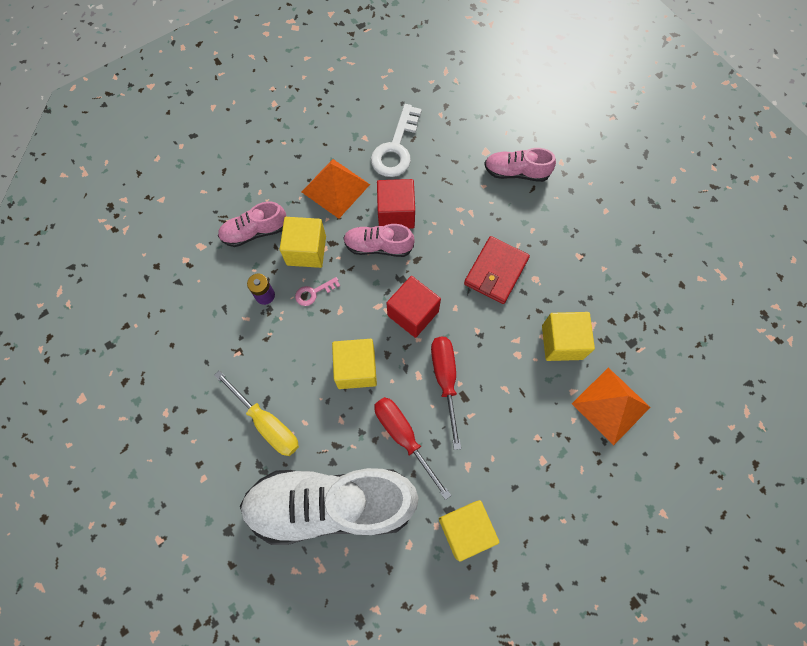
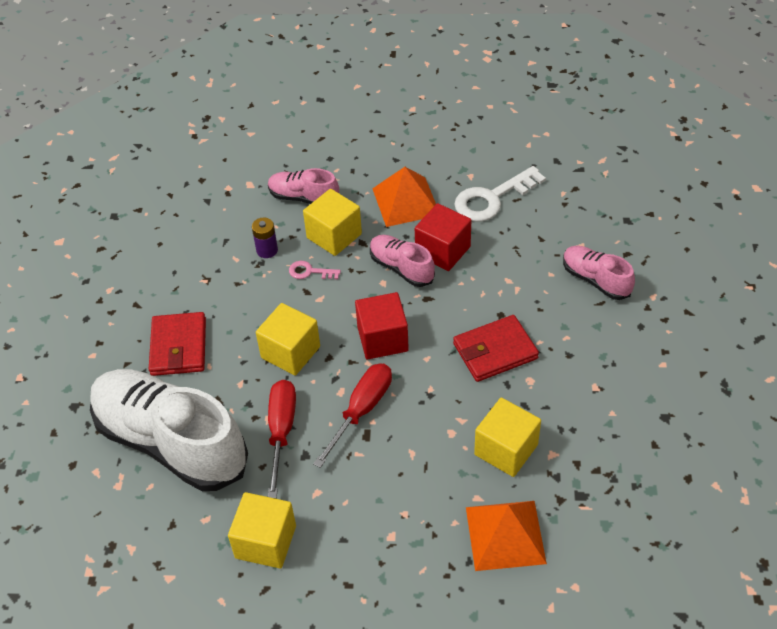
camera: 40 degrees right, 20 degrees down
(267, 423) = (178, 347): yellow screwdriver -> red wallet

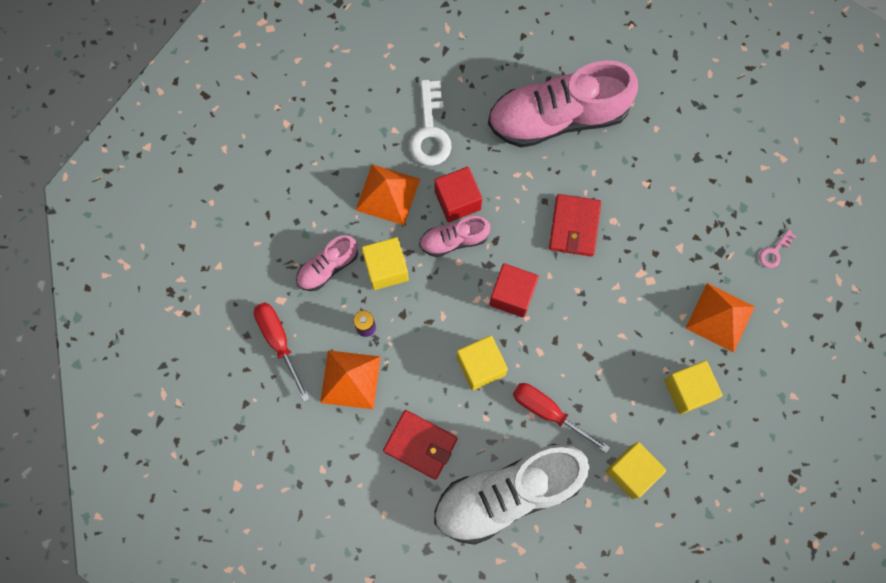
camera: 60 degrees left, 25 degrees up
(209, 265) = (350, 379): none -> orange pyramid
(310, 272) = (411, 308): pink key -> pink key (774, 252)
(361, 410) = (565, 347): red screwdriver -> red screwdriver (278, 342)
(506, 449) = (658, 274): yellow cube -> yellow cube (688, 390)
(595, 280) = (557, 117): pink shoe -> pink shoe, size x2.09

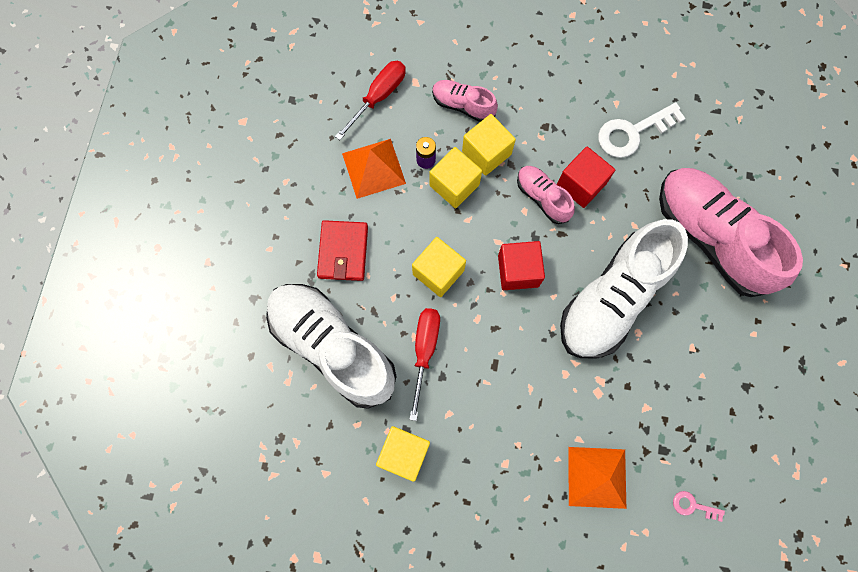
camera: 65 degrees right, 0 degrees up
(388, 194) = (554, 124): orange pyramid -> none
(574, 226) = (612, 298): red wallet -> white shoe
(688, 390) = (508, 475): yellow cube -> yellow cube (454, 185)

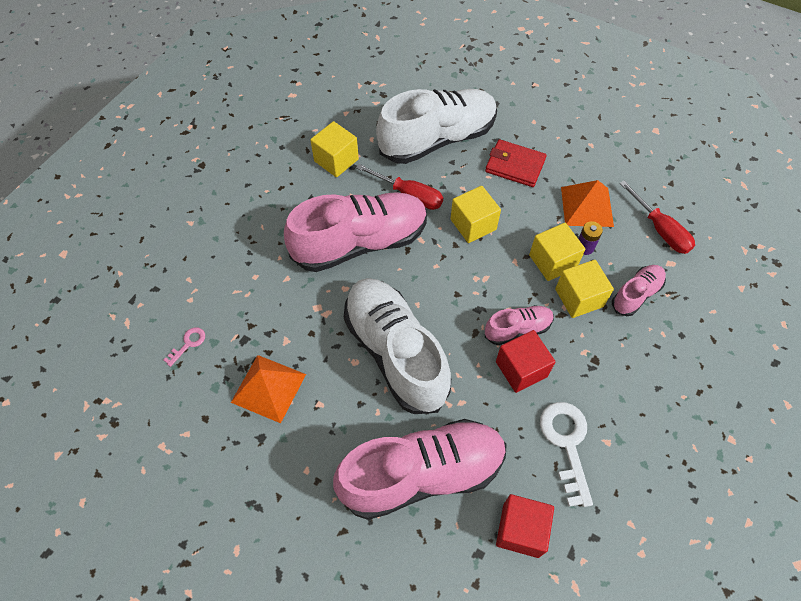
camera: 110 degrees right, 15 degrees down
(506, 380) = (360, 243): none -> pink shoe
(518, 271) = (452, 284): red cube -> red cube (521, 530)
(597, 477) = (250, 280): orange pyramid -> orange pyramid (268, 388)

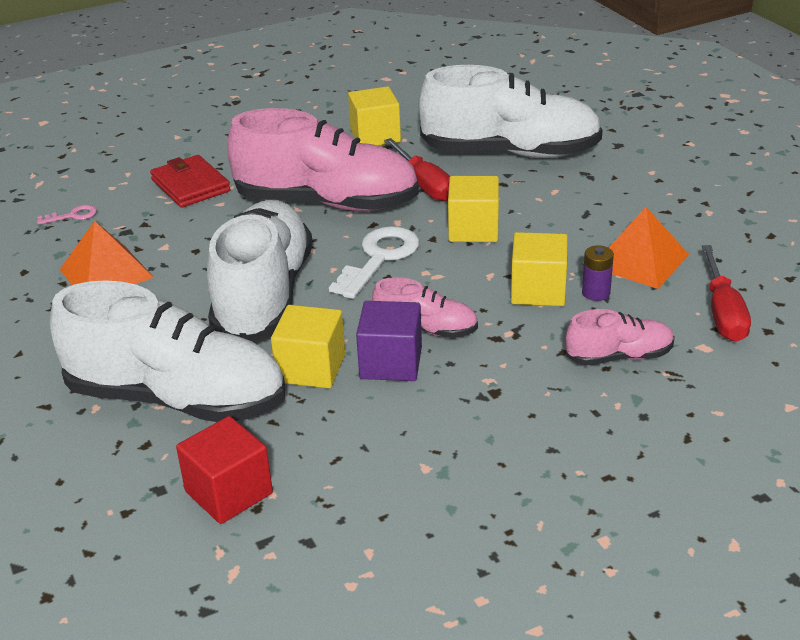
camera: 35 degrees right, 25 degrees down
(422, 474) = (177, 399): pink shoe -> white shoe
(515, 165) = (583, 199): red wallet -> red wallet (190, 185)
(521, 369) = (391, 363): red cube -> purple cube
(566, 444) = (371, 447): white key -> white key (379, 258)
(579, 298) = (536, 332): yellow cube -> yellow cube (311, 368)

